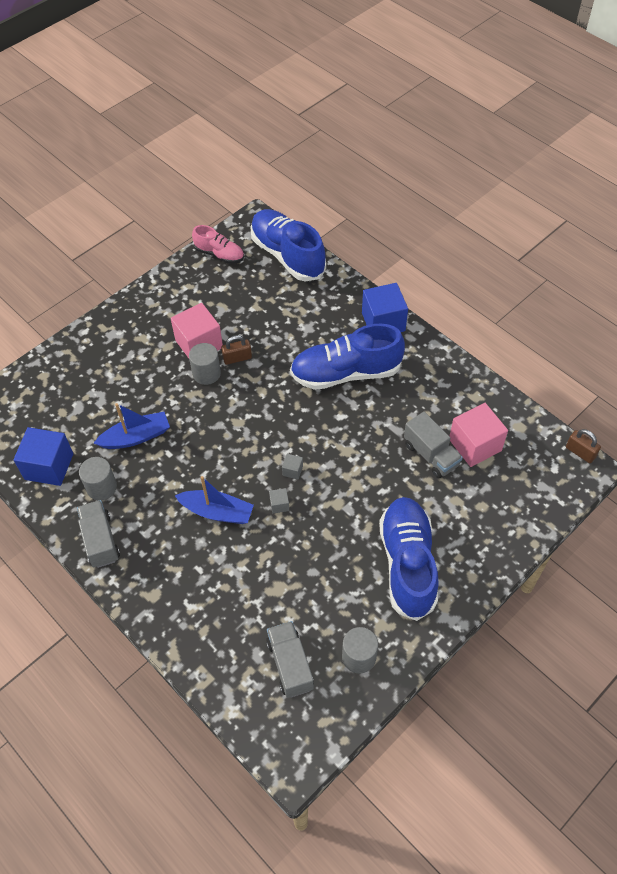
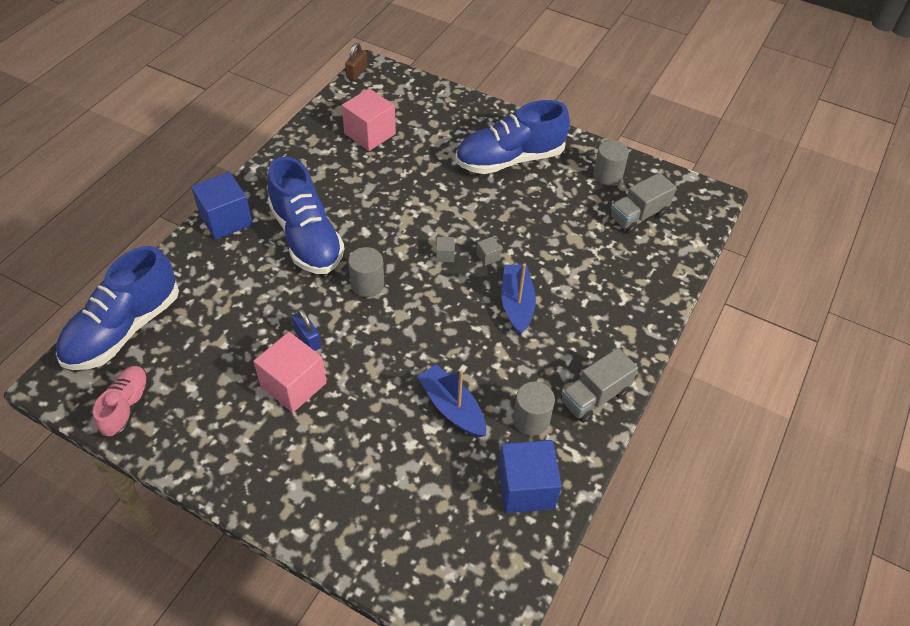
camera: 110 degrees left, 5 degrees down
(206, 373) = (338, 363): grey cylinder -> grey cylinder (367, 284)
(237, 358) = (307, 339): brown padlock -> blue padlock
(431, 455) = (391, 160): grey truck -> none

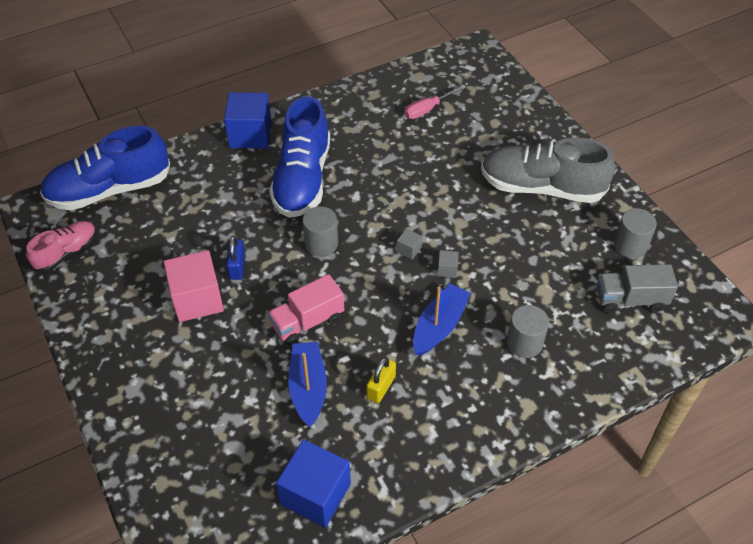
camera: 35 degrees right, 0 degrees up
(357, 73) = (460, 48): brown padlock -> none
(370, 134) = (428, 109): pink cube -> pink screwdriver
(407, 354) = (307, 321): none -> pink truck
(509, 159) = (541, 187): blue shoe -> grey shoe
(510, 375) = (381, 387): none -> yellow padlock
(531, 419) = (368, 437): grey cylinder -> grey cylinder (524, 343)
(594, 397) = (443, 449): grey truck -> none

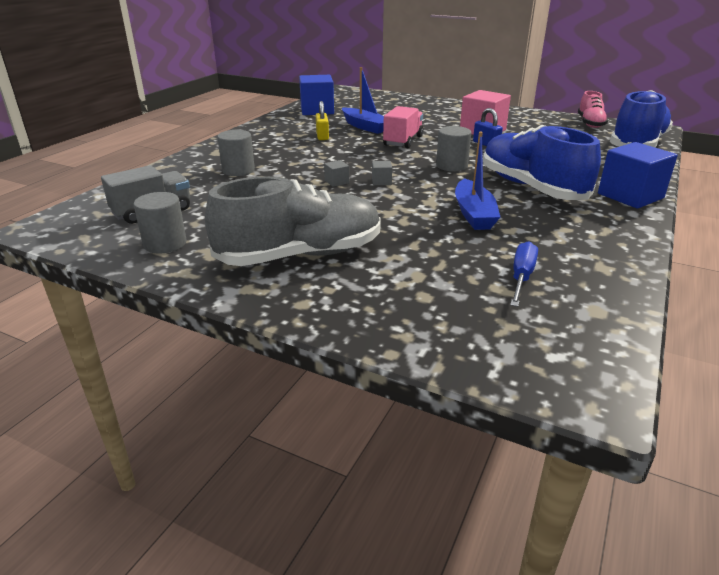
camera: 145 degrees right, 20 degrees down
(428, 109) = (521, 277): pink screwdriver -> blue screwdriver
(439, 326) = (311, 161): blue boat -> blue boat (474, 214)

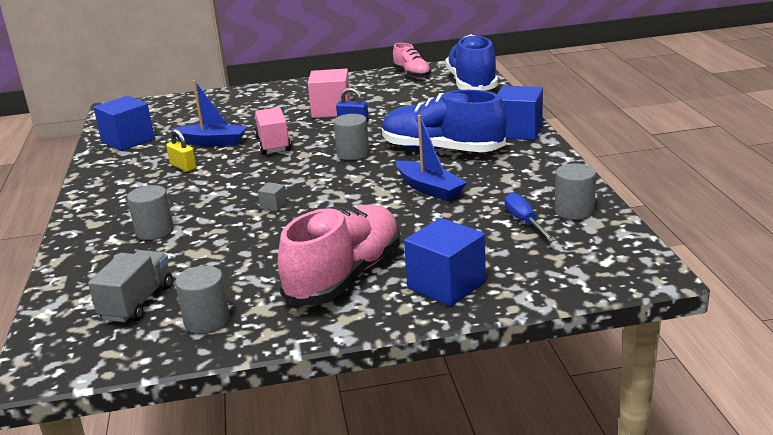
camera: 35 degrees left, 5 degrees down
(301, 255) = (345, 276): grey shoe -> pink shoe
(365, 301) = (446, 285): none -> blue cube
(381, 181) = (314, 190): grey cube -> none
(589, 289) = (574, 211): none -> grey cylinder

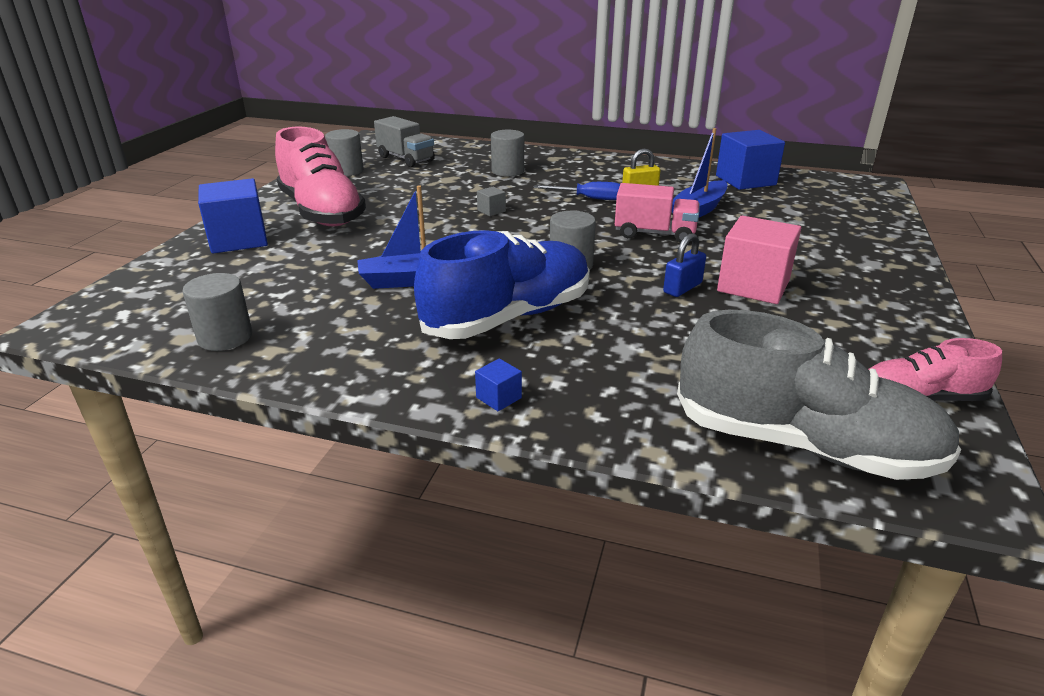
camera: 115 degrees right, 5 degrees up
(472, 84) = (803, 445): blue shoe -> grey shoe
(518, 131) = (498, 398): blue cube -> blue cube, size x0.43
(524, 222) = (260, 302): blue screwdriver -> blue screwdriver (589, 198)

